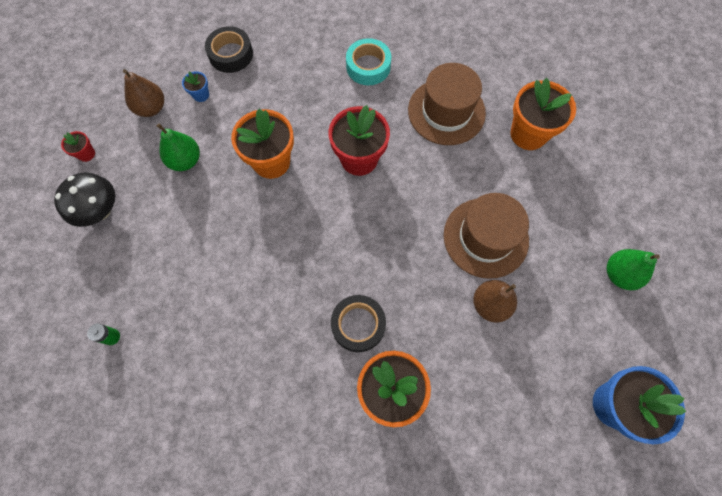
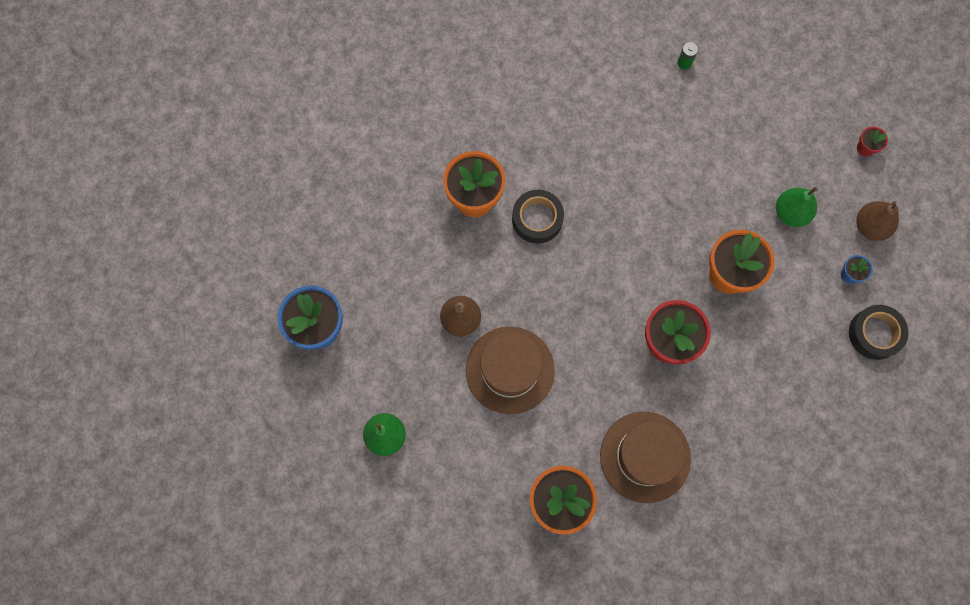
camera: 135 degrees right, 5 degrees up
(100, 211) = (799, 122): black mushroom -> none
(368, 66) = (753, 437): turquoise tape -> none

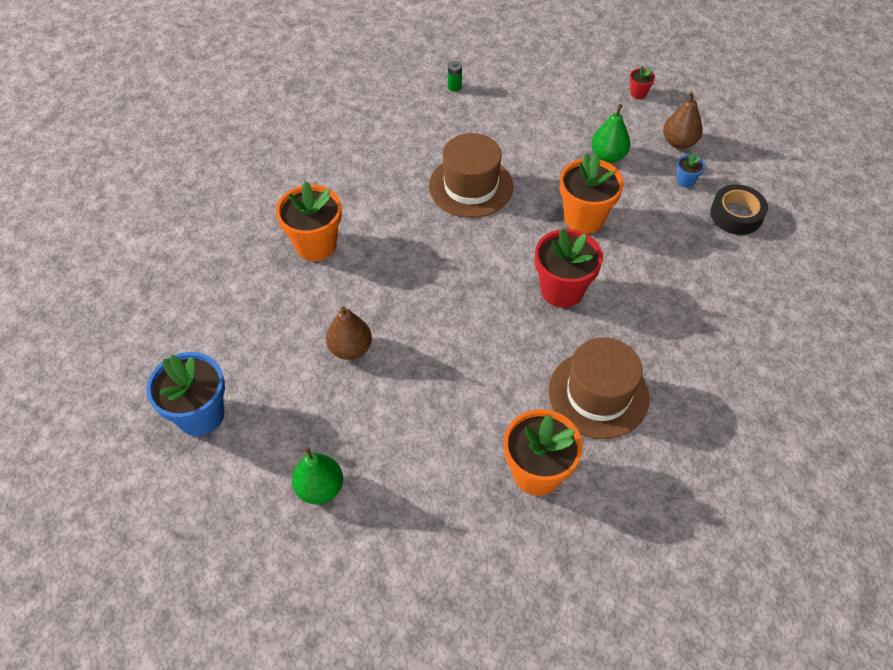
camera: 25 degrees left, 20 degrees down
(510, 370) = (422, 373): brown hat -> brown hat (470, 186)
(537, 219) = (384, 239): black tape -> none

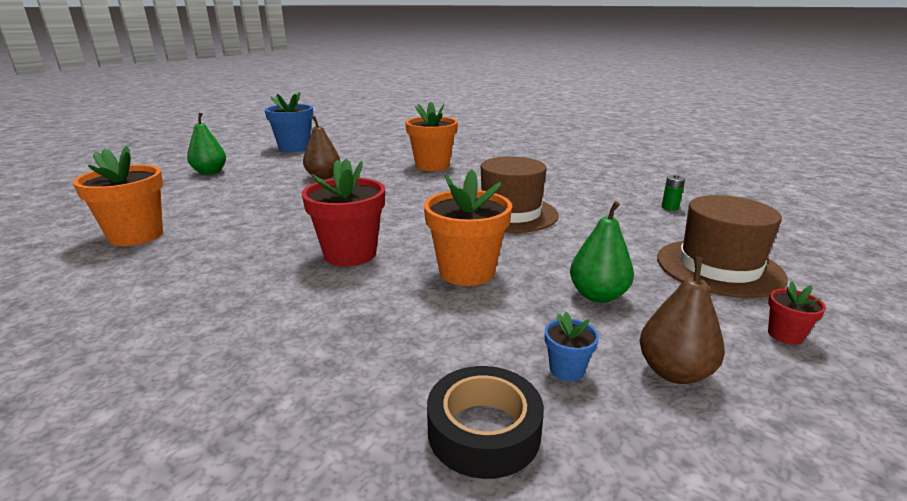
camera: 90 degrees right, 30 degrees down
(598, 394) = (192, 268): brown hat -> brown hat (719, 267)

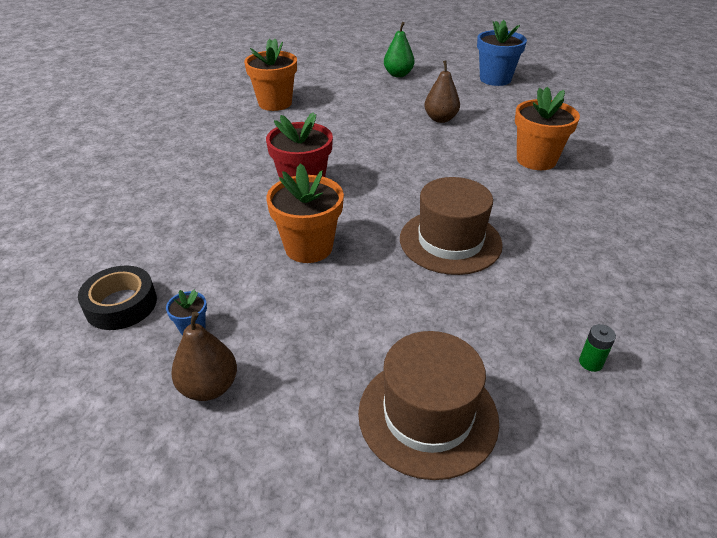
camera: 65 degrees right, 15 degrees up
(598, 295) = (309, 328): green pear -> none
(785, 335) = (300, 467): red flower pot -> none

